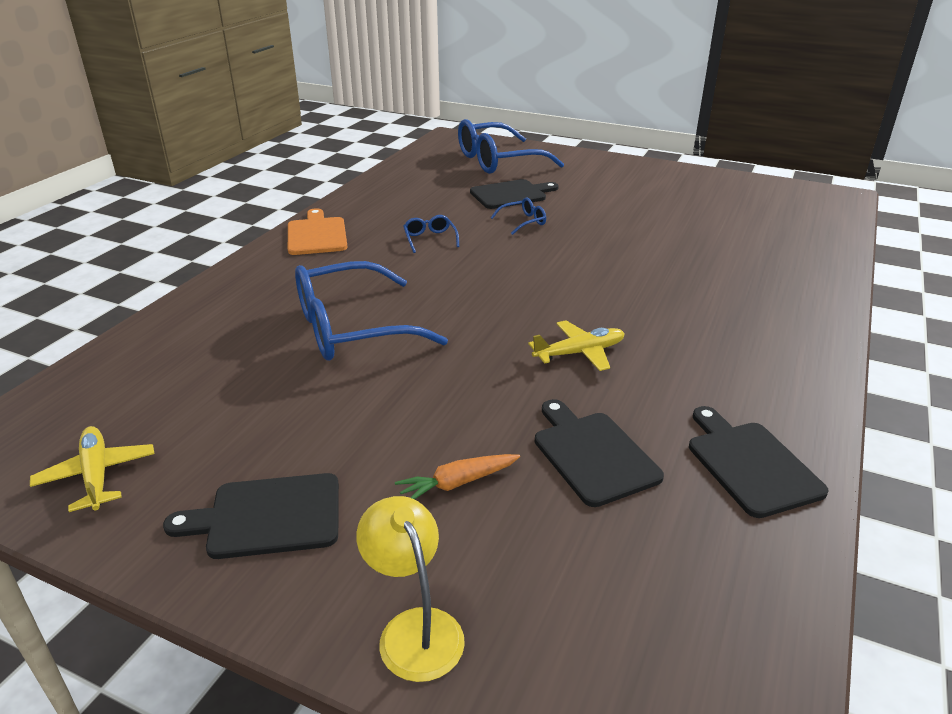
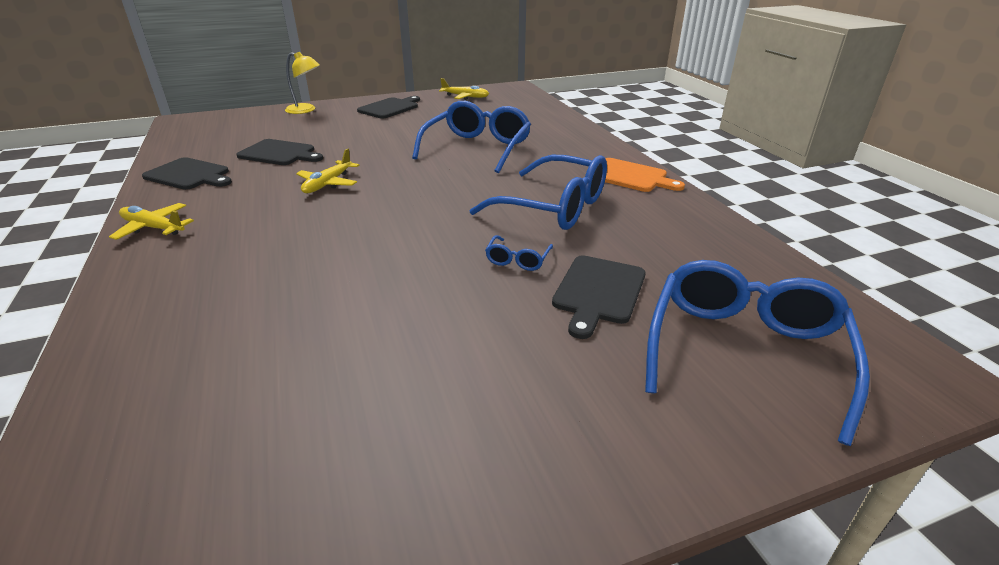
camera: 135 degrees right, 0 degrees up
(430, 239) = (554, 207): blue glasses -> blue glasses, size x2.36
(457, 483) = (332, 130): orange carrot -> none
(800, 372) = (153, 228): none -> yellow plane

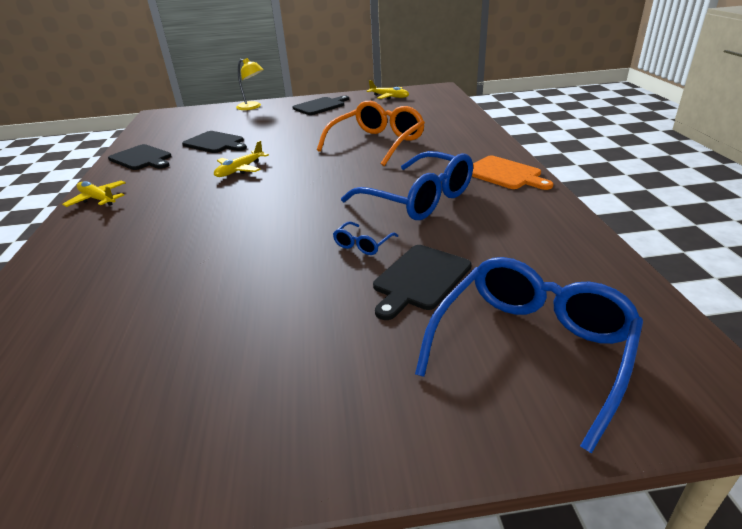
camera: 15 degrees right, 0 degrees up
(477, 148) = (377, 143): blue glasses -> orange glasses

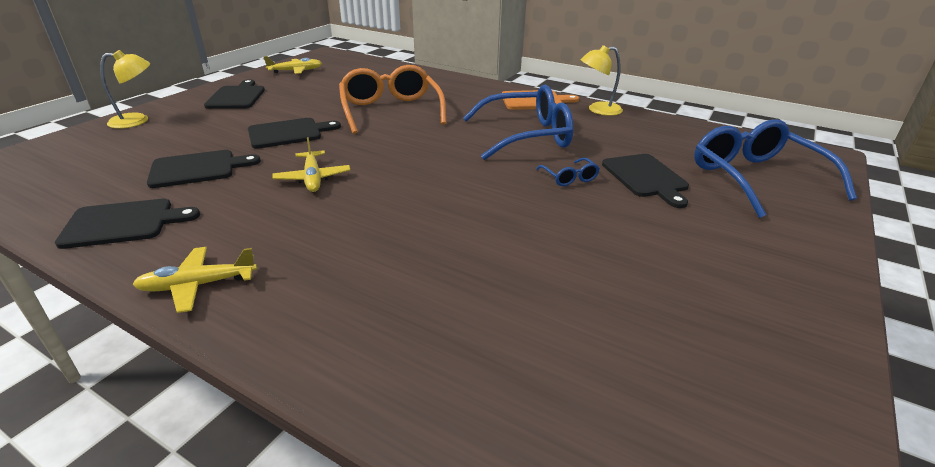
camera: 55 degrees left, 0 degrees up
(291, 138) = (288, 133): none -> black cutting board
(545, 205) = (598, 110): none -> yellow lamp

